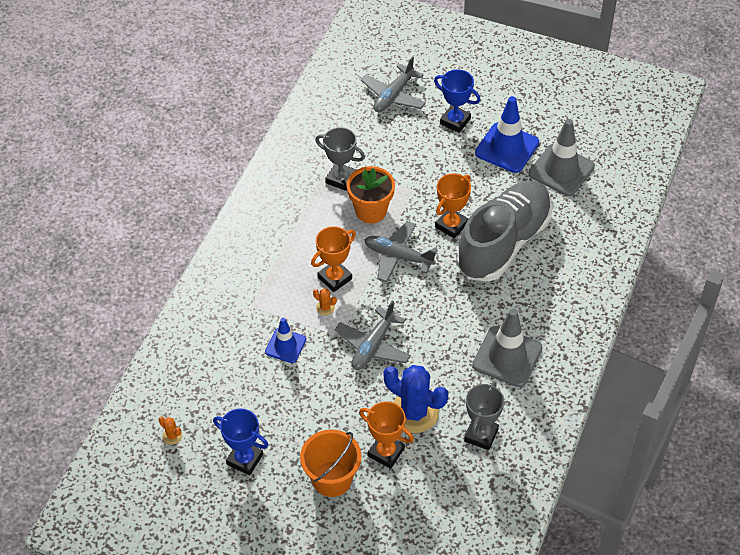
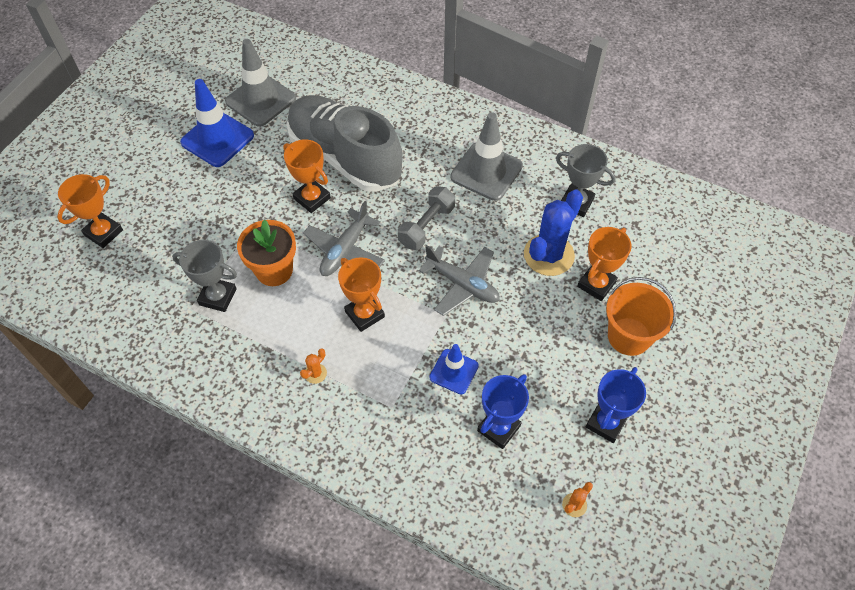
camera: 85 degrees left, 5 degrees up
(325, 308) = (405, 327): orange cactus -> orange cactus (315, 373)
(341, 179) = (218, 297): grey trophy -> grey trophy turned 75 degrees clockwise
(393, 95) = (103, 233): grey plane -> orange trophy
(433, 314) = (426, 226): none -> grey dumbbell
(455, 121) = (164, 179): blue trophy -> blue trophy (498, 428)

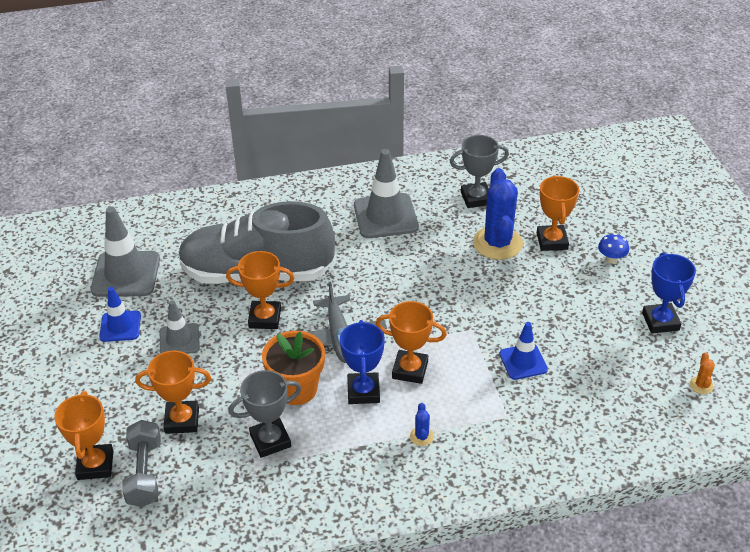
camera: 40 degrees left, 15 degrees down
(182, 239) = (182, 420): none -> orange trophy
(217, 139) = (120, 326): blue traffic cone -> blue traffic cone, size x0.59
(241, 176) = (179, 340): none -> grey traffic cone
(315, 373) = (421, 436): orange cactus -> blue cactus
(426, 226) = (384, 280): grey dumbbell -> grey dumbbell (145, 473)
(462, 284) = (459, 301): grey plane -> none
(498, 428) = (597, 375): blue trophy -> blue trophy (363, 391)
(629, 336) = (611, 259): orange bucket -> blue mushroom

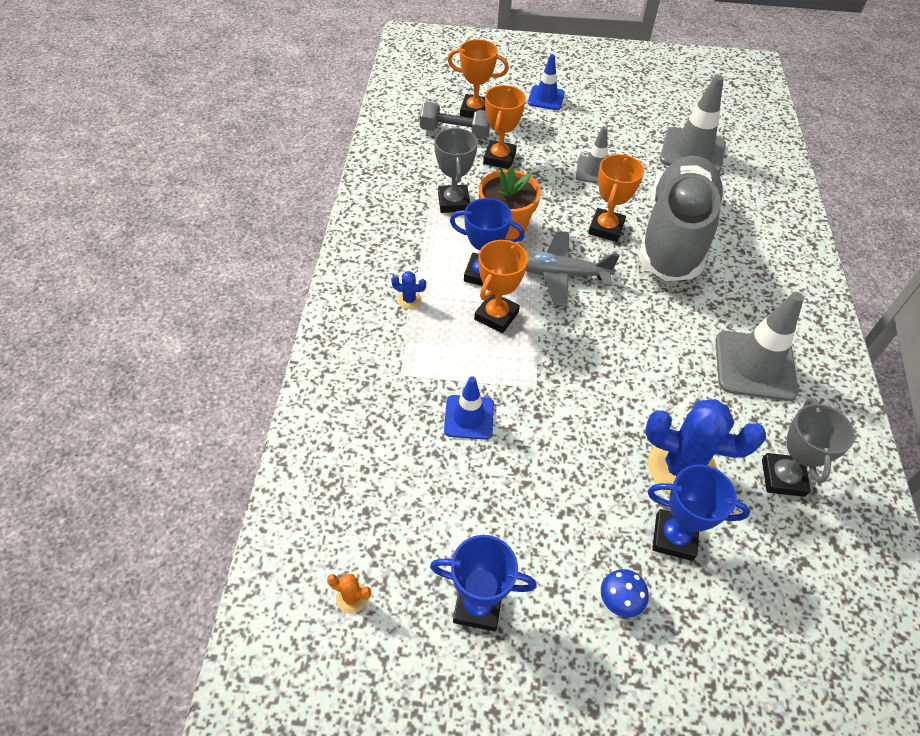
camera: 105 degrees right, 10 degrees up
(120, 326) = (623, 140): blue traffic cone -> blue traffic cone (546, 98)
(552, 241) = (674, 537): orange trophy -> blue trophy

